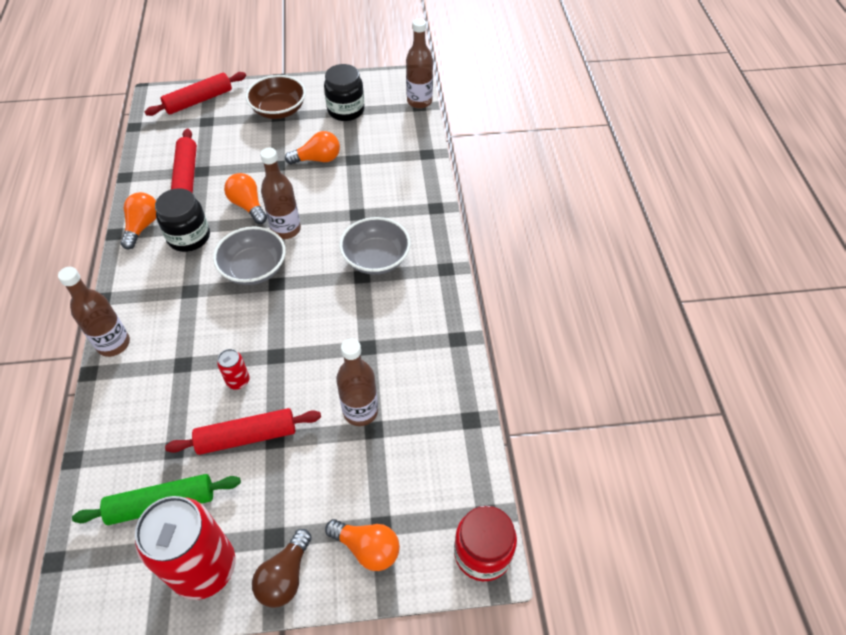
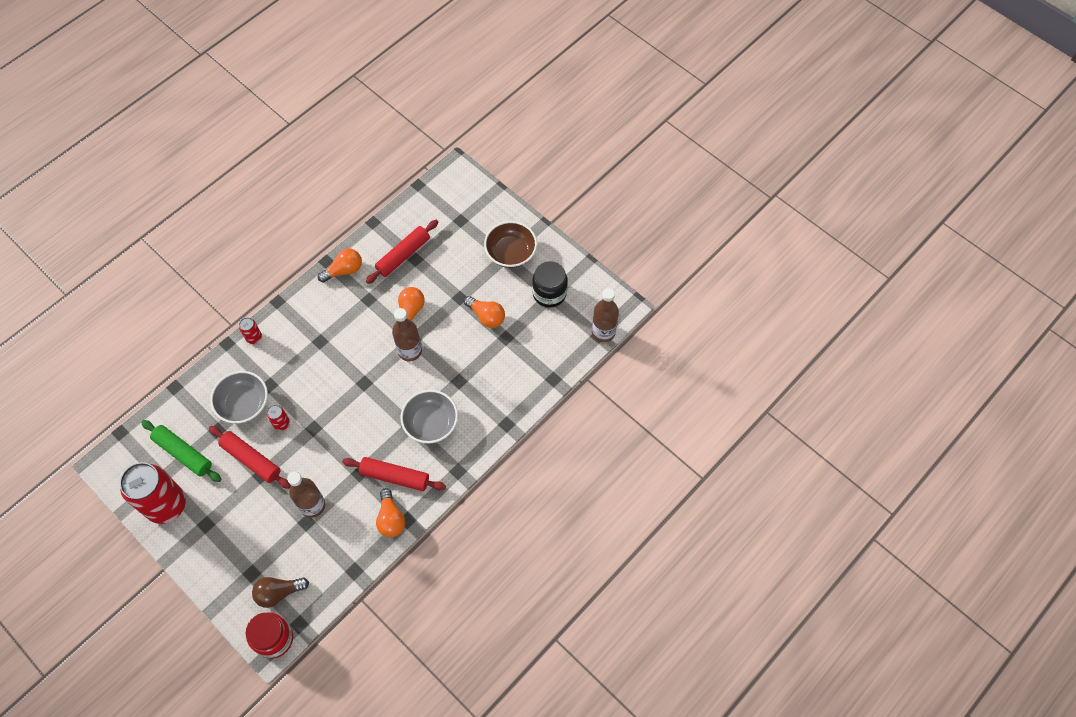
camera: 50 degrees right, 10 degrees up
(113, 344) = (254, 337): brown bottle -> red can
(189, 237) = (358, 303): black jar -> none
(199, 101) = (475, 198): red rolling pin -> red rolling pin (394, 477)
(254, 269) = (364, 361): grey bowl -> grey bowl (244, 404)
(285, 576) = (189, 548): brown light bulb -> brown light bulb (279, 593)
(367, 548) = (233, 576): orange light bulb -> orange light bulb (391, 519)

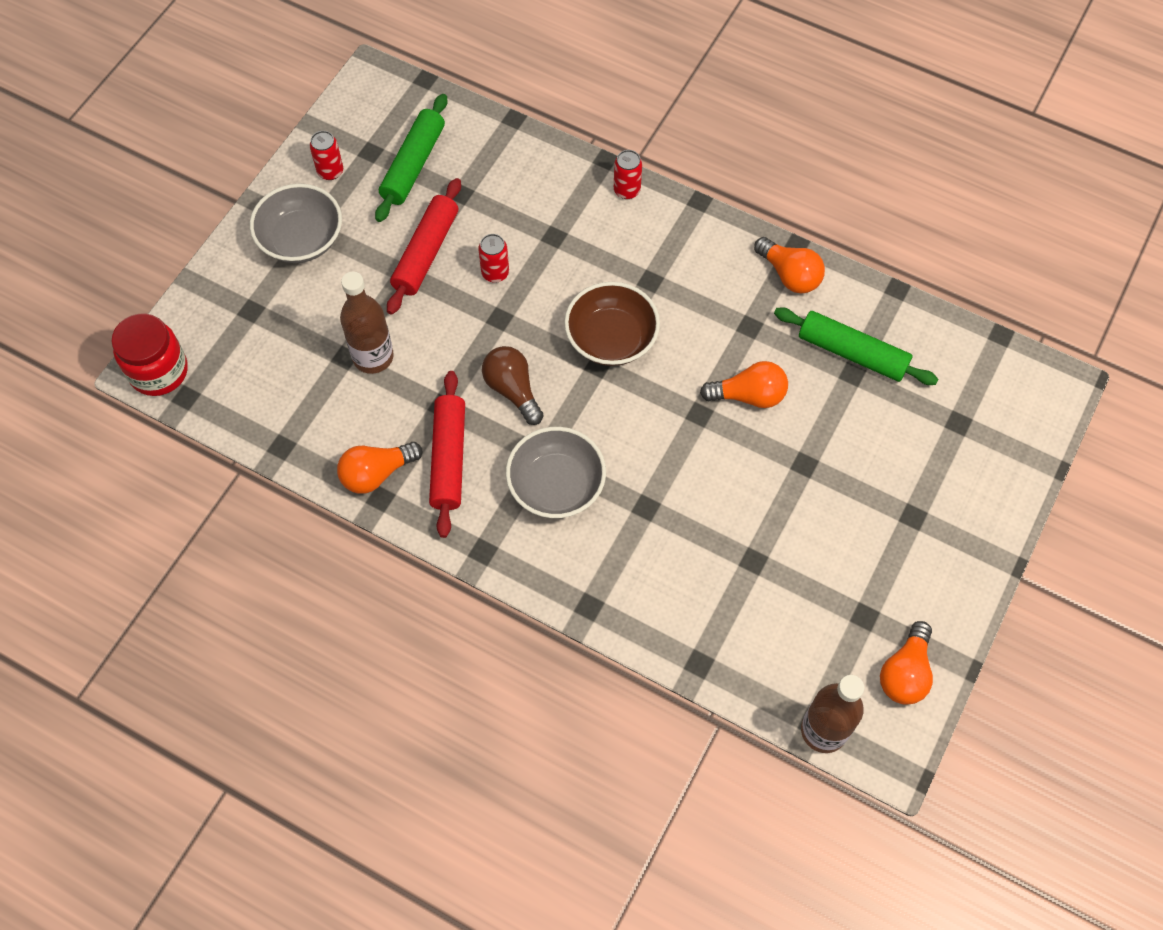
camera: 75 degrees right, 0 degrees up
(166, 505) = (330, 171): red can -> red can, size x0.42
(244, 404) = (512, 213): grey bowl -> grey bowl (301, 239)
(279, 593) = (228, 355): brown light bulb -> brown light bulb (512, 390)
(403, 255) = (852, 353): red rolling pin -> green rolling pin
(410, 351) = (676, 416): brown bottle -> none
(486, 316) = (783, 518): orange light bulb -> orange light bulb (905, 673)
(511, 253) = (926, 524): brown bowl -> brown bowl (611, 338)
(549, 293) = (869, 613): black jar -> none

